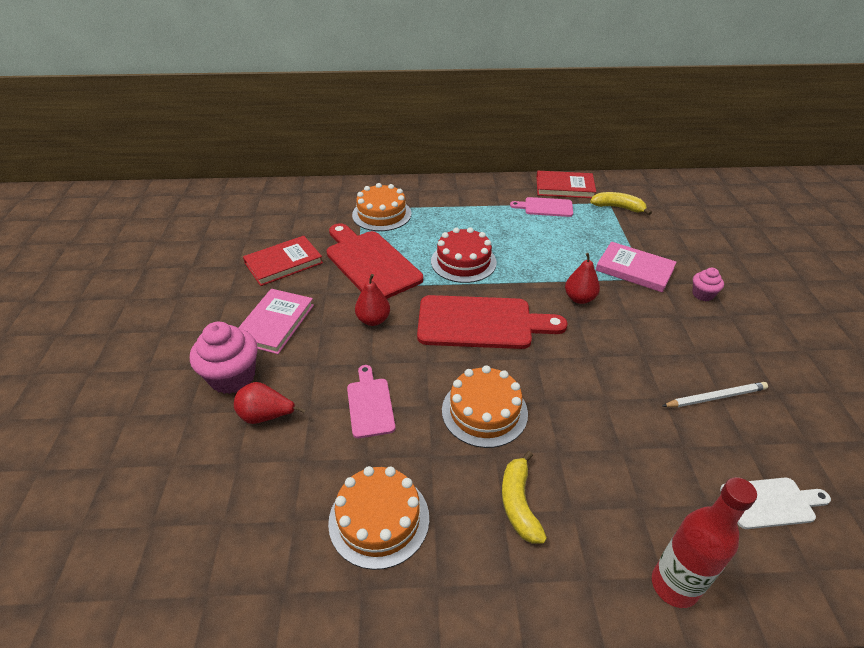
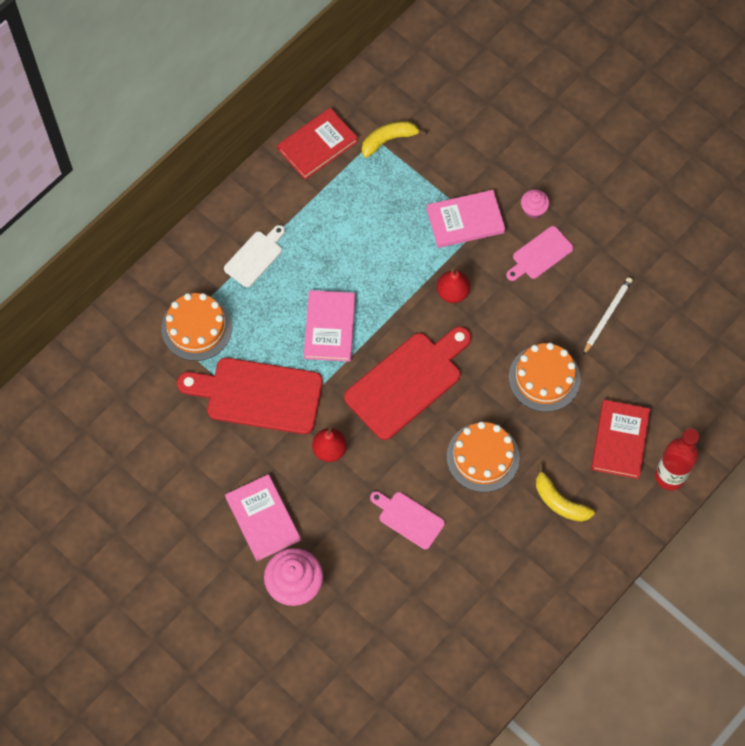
camera: 45 degrees left, 25 degrees up
(266, 416) = (355, 588): red pear -> none
(284, 263) = (188, 459): red book -> red book (620, 440)
(379, 519) = (497, 582): orange cake -> orange cake (544, 378)
(463, 262) = (329, 327): red cake -> pink book
(545, 207) = (328, 193): pink cutting board -> pink cutting board (540, 254)
(770, 502) = (683, 376): white cutting board -> white cutting board (255, 257)

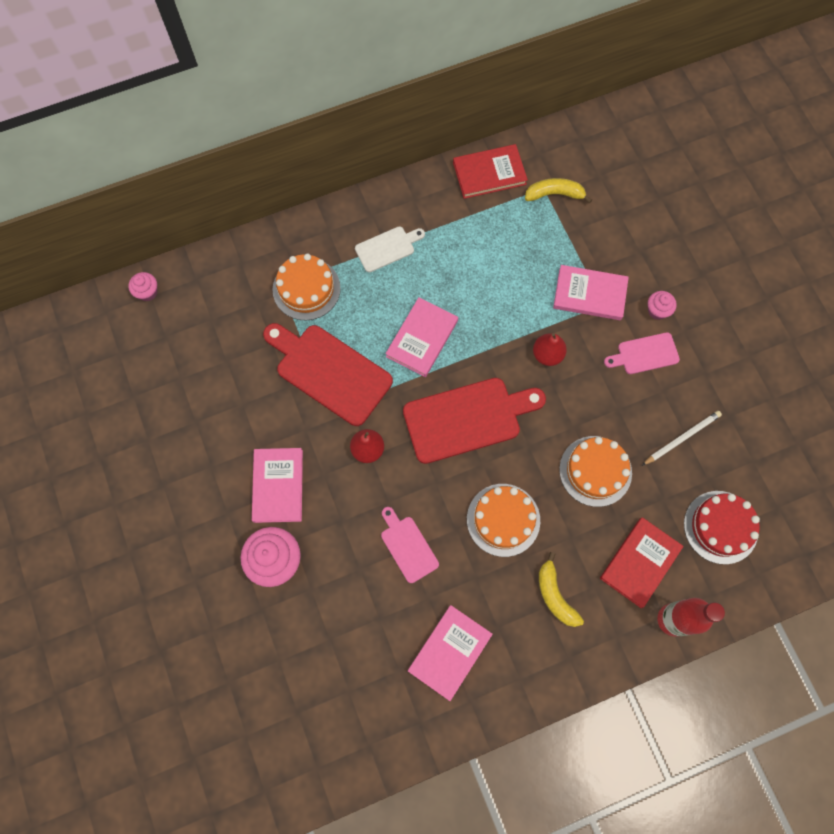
camera: 25 degrees right, 5 degrees up
(43, 396) = (147, 292): none -> pink cupcake
(490, 592) = (450, 652): none -> pink book
(675, 378) = (720, 527): none -> red cake

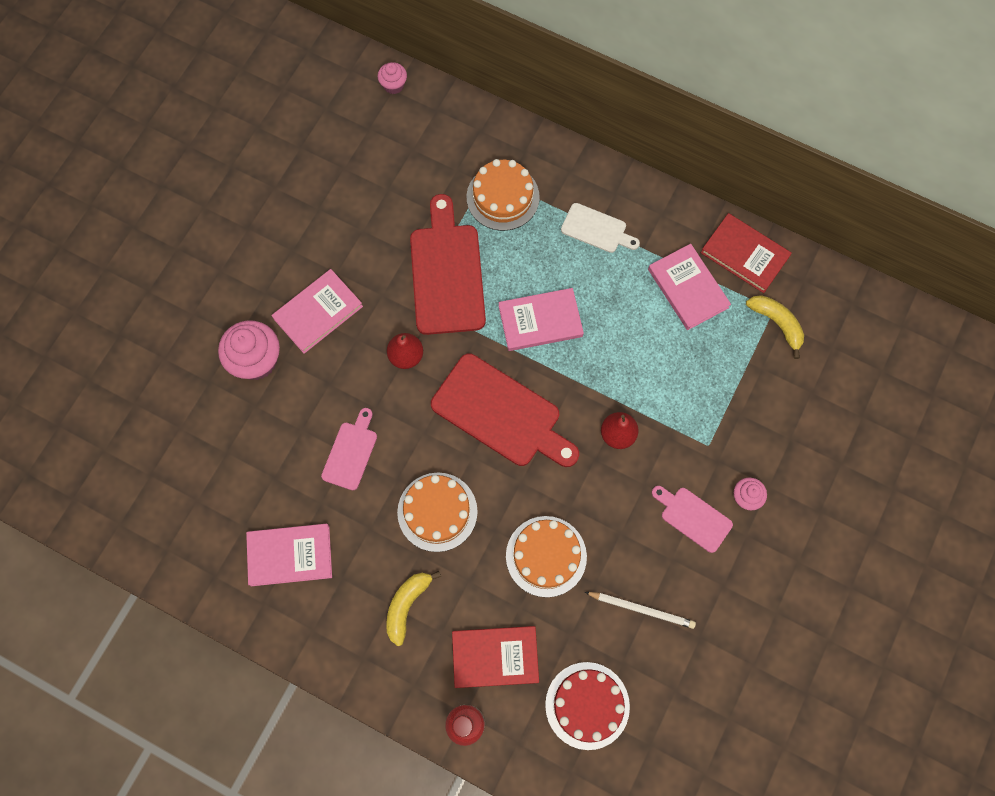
camera: 50 degrees right, 0 degrees up
(590, 294) = (707, 427): pink book -> pink book (688, 288)

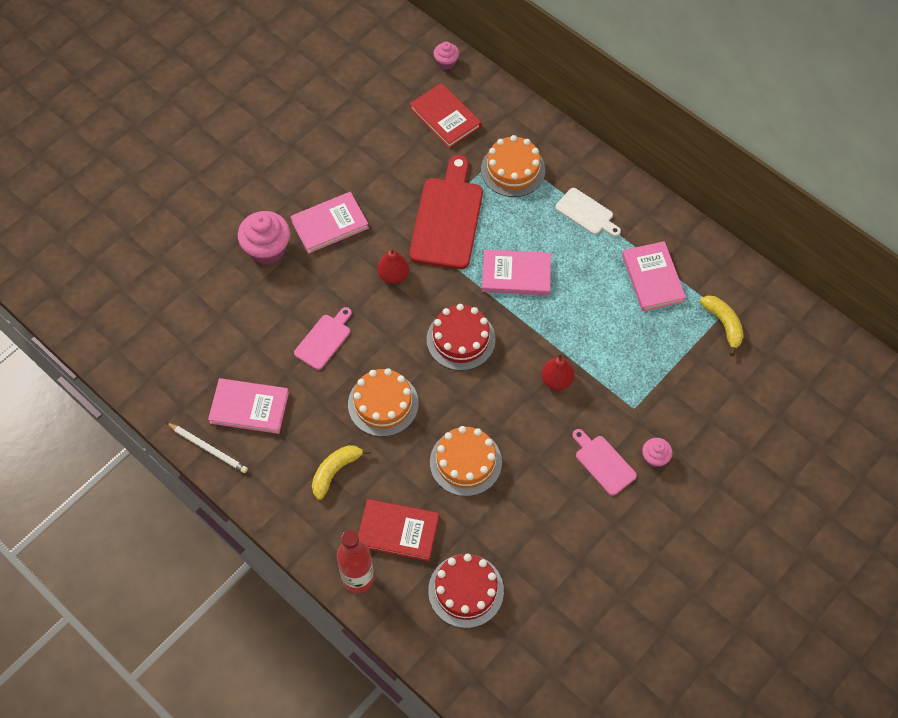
camera: 15 degrees right, 10 degrees down
(501, 413) = (461, 339): red cutting board -> red cake
(641, 609) = (536, 525): white pencil -> white pencil (208, 448)
(744, 255) = (711, 262): red book -> red book (445, 118)

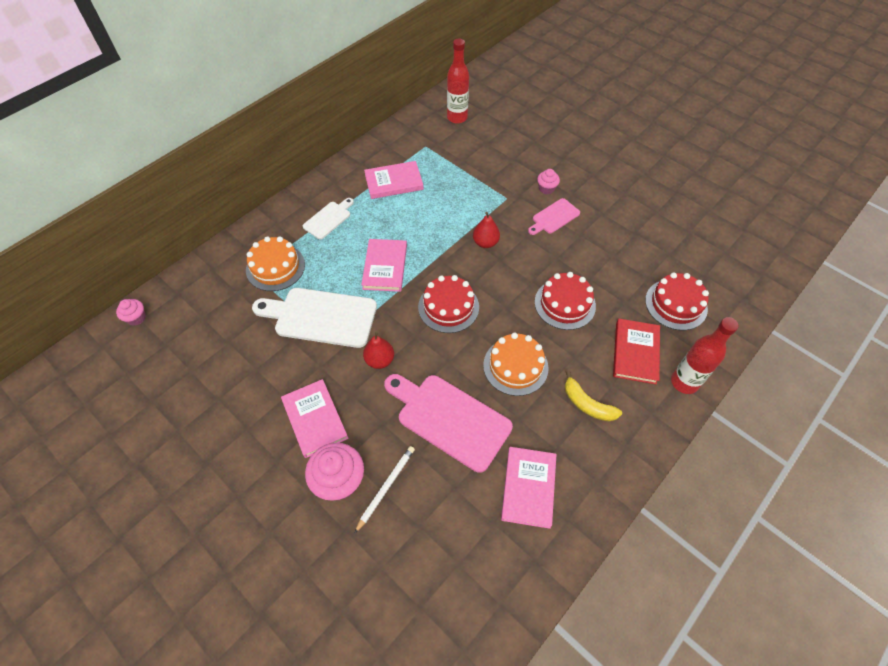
camera: 90 degrees left, 5 degrees down
(208, 448) = (579, 527): white pencil -> white pencil (386, 487)
(324, 340) = (449, 419): pink cutting board -> pink cutting board, size x1.87
(445, 118) = (204, 319): red book -> none
(447, 218) = (321, 317): red cutting board -> white cutting board
(465, 462) = (565, 304): orange cake -> red cake
(723, 324) = (435, 147): yellow banana -> none
(786, 351) = (457, 118): none -> red bottle

